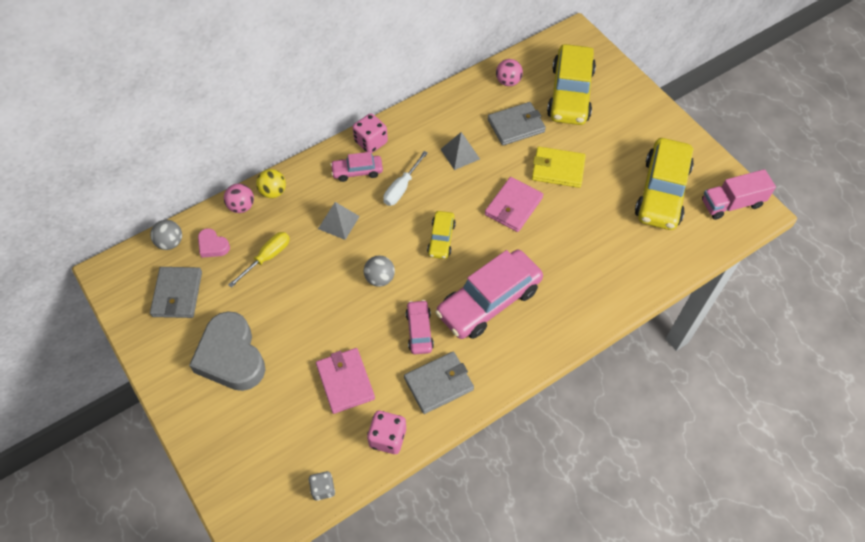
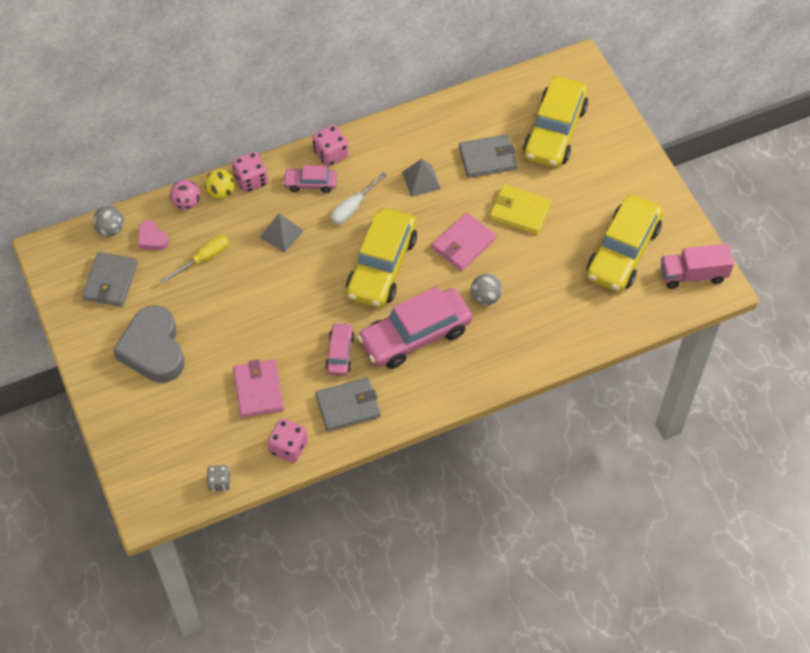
camera: 10 degrees right, 0 degrees up
(300, 176) = (251, 180): none -> pink dice
(380, 278) = (311, 296): grey ball -> grey ball (485, 297)
(441, 239) = (381, 266): yellow car -> yellow car, size x2.01
(508, 82) = (491, 108): pink ball -> none

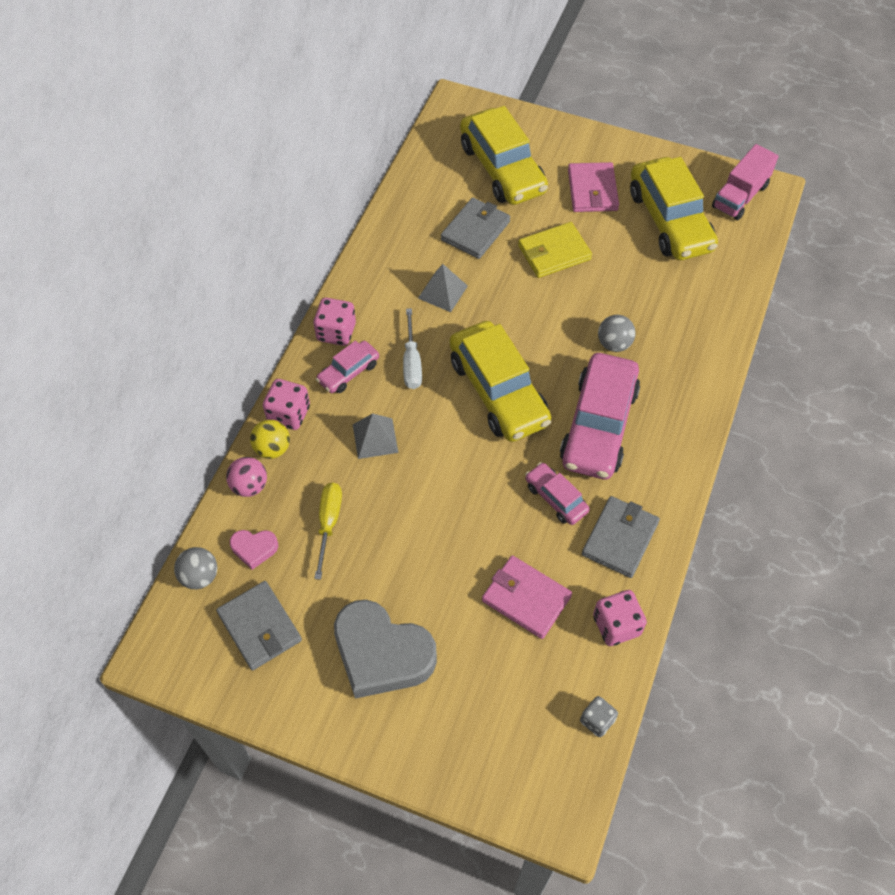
camera: 45 degrees left, 0 degrees up
(463, 244) = (542, 315): pink wallet -> pink wallet (592, 190)

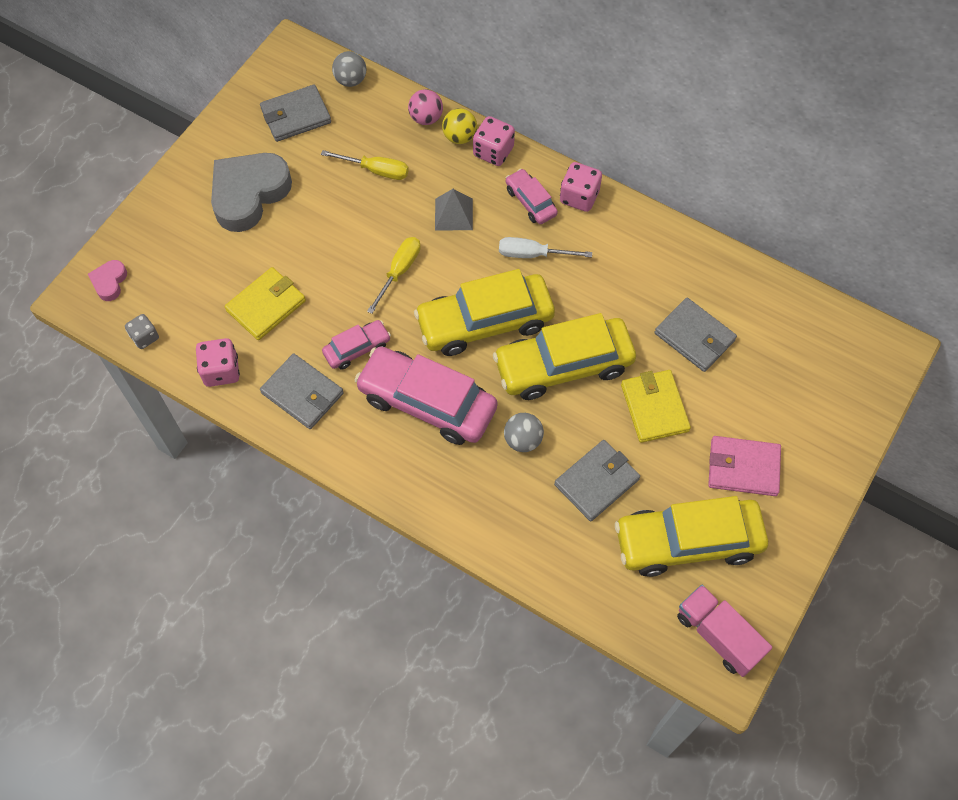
camera: 100 degrees right, 5 degrees up
(254, 549) = (365, 117): pink heart -> pink heart (109, 282)
(442, 292) = (615, 293): grey pyramid -> none
(455, 476) = (399, 271): none -> yellow screwdriver
(502, 169) = (785, 379): yellow car -> yellow car (563, 365)
(526, 598) = (266, 306): pink wallet -> yellow wallet
(637, 285) = (596, 482): none -> grey wallet

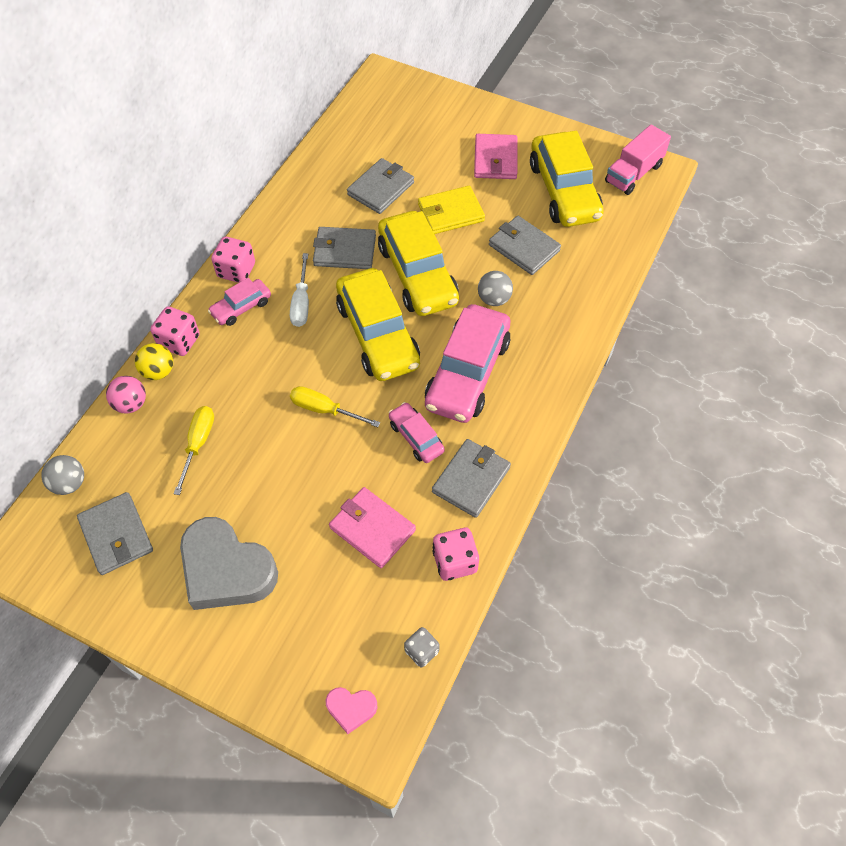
camera: 95 degrees left, 5 degrees down
(266, 306) = (372, 529): yellow wallet -> pink wallet
(454, 214) = (255, 369): grey pyramid -> none
(601, 296) = (345, 251): none -> grey wallet

